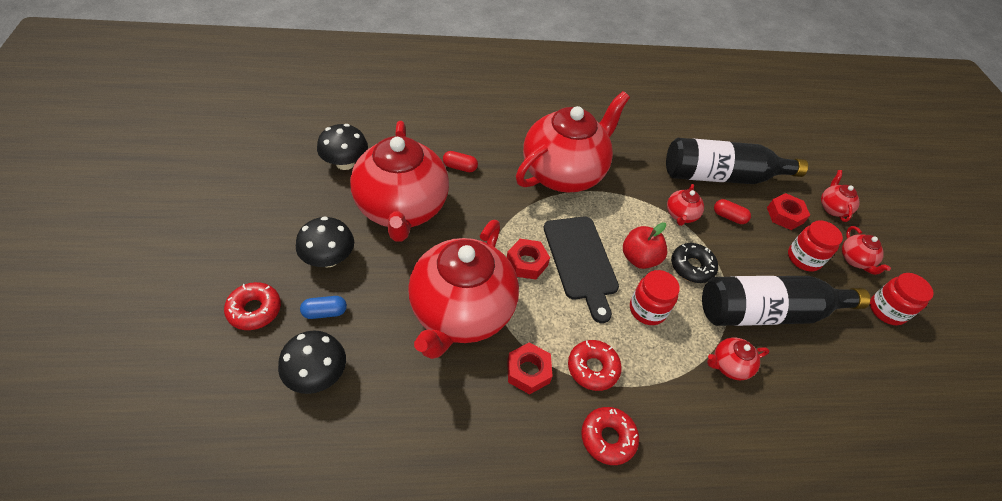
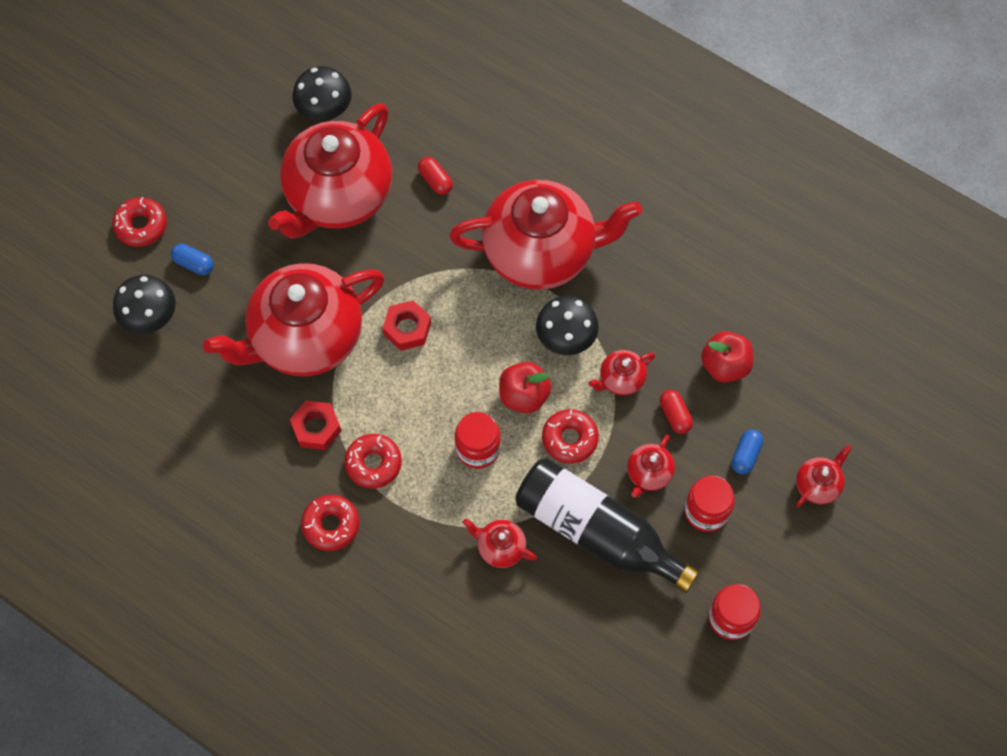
camera: 45 degrees right, 15 degrees up
(329, 258) = (233, 212): black mushroom -> black mushroom (566, 337)
(581, 261) = (461, 361): black cutting board -> none
(692, 267) = (569, 439): black donut -> red donut
(721, 176) = (725, 365): black bottle -> red apple
(785, 215) = (745, 455): red nut -> blue capsule
(855, 260) = (765, 552): red teapot -> red teapot (648, 474)

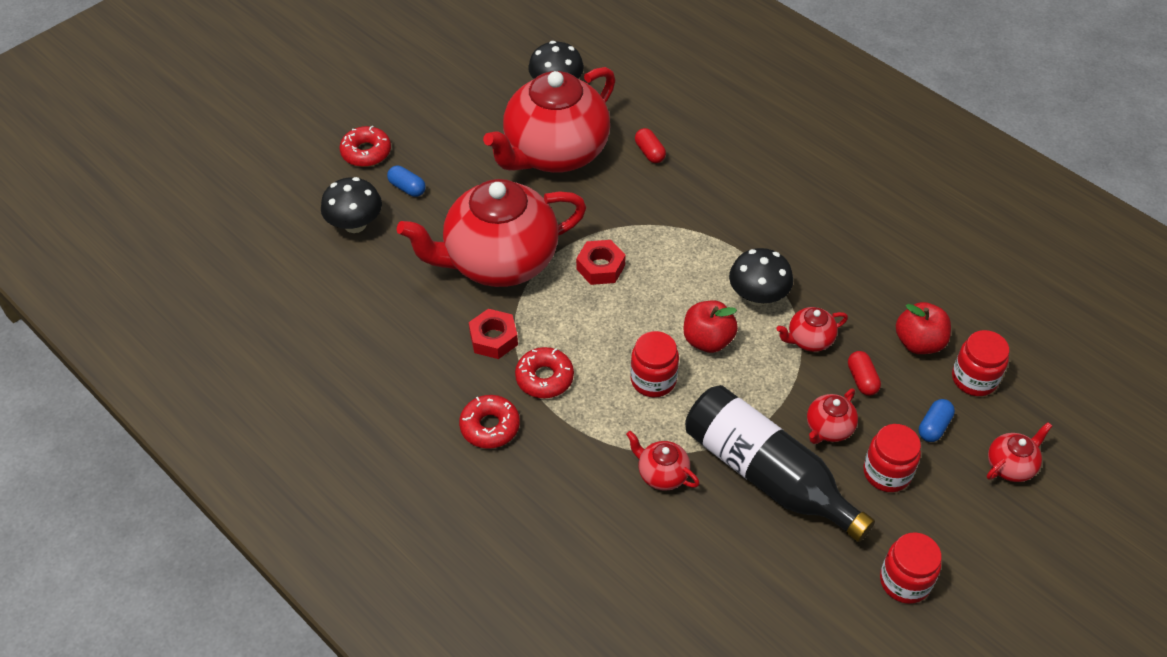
camera: 10 degrees right, 15 degrees down
(541, 252) = (743, 222): red teapot -> none
(569, 439) = (749, 385): red donut -> none
(779, 397) = (974, 379): none -> red jar

